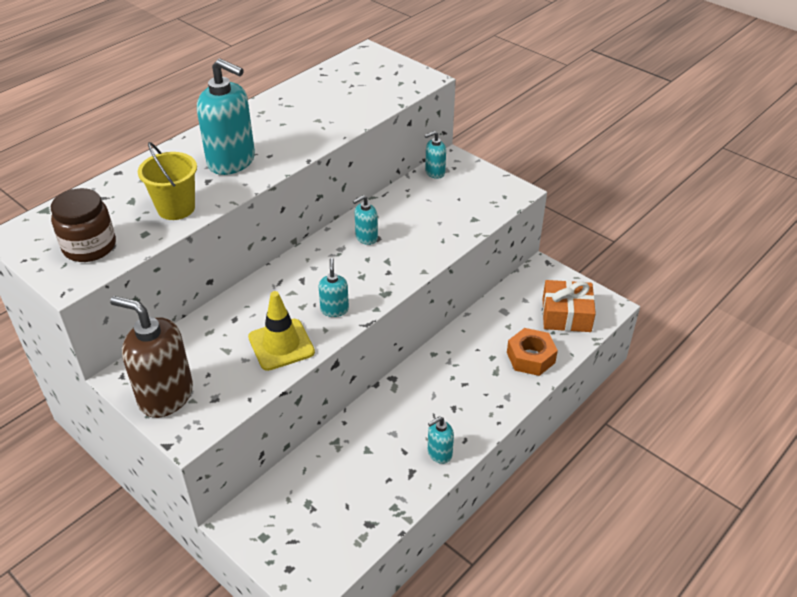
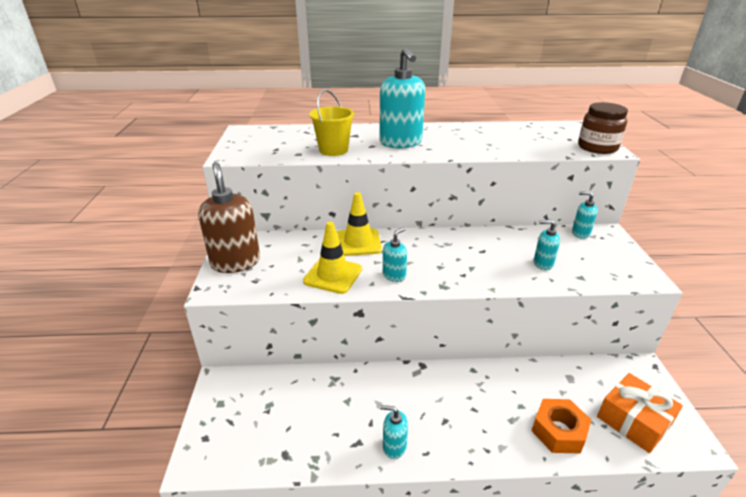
camera: 45 degrees right, 10 degrees down
(89, 247) = (263, 147): brown jar -> brown jar (597, 147)
(259, 297) = (358, 242): none -> yellow traffic cone
(366, 237) = (474, 246): turquoise soap dispenser -> turquoise soap dispenser (542, 263)

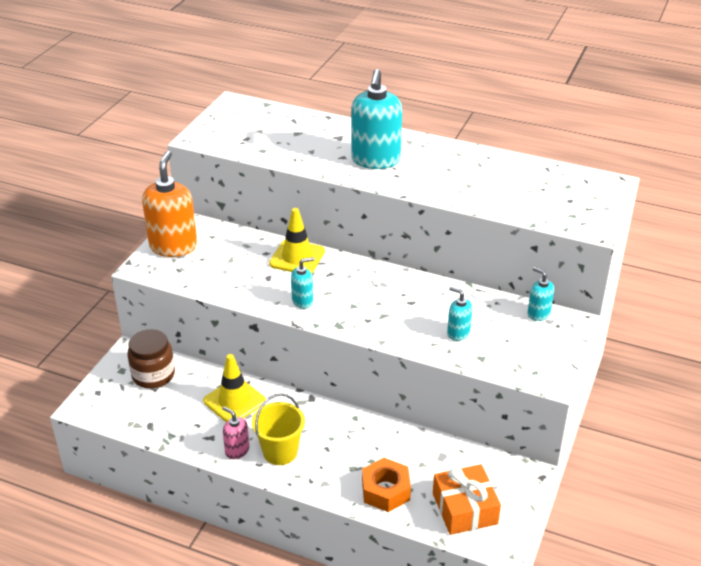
camera: 25 degrees right, 5 degrees up
(235, 262) = (173, 246): brown soap dispenser -> orange soap dispenser
(333, 150) = (299, 154): yellow bucket -> yellow bucket (280, 452)
(333, 275) = (248, 284): yellow traffic cone -> yellow traffic cone (234, 401)
(394, 446) = (237, 450): turquoise soap dispenser -> pink soap dispenser
(597, 147) = (584, 220): brown jar -> brown jar (153, 375)

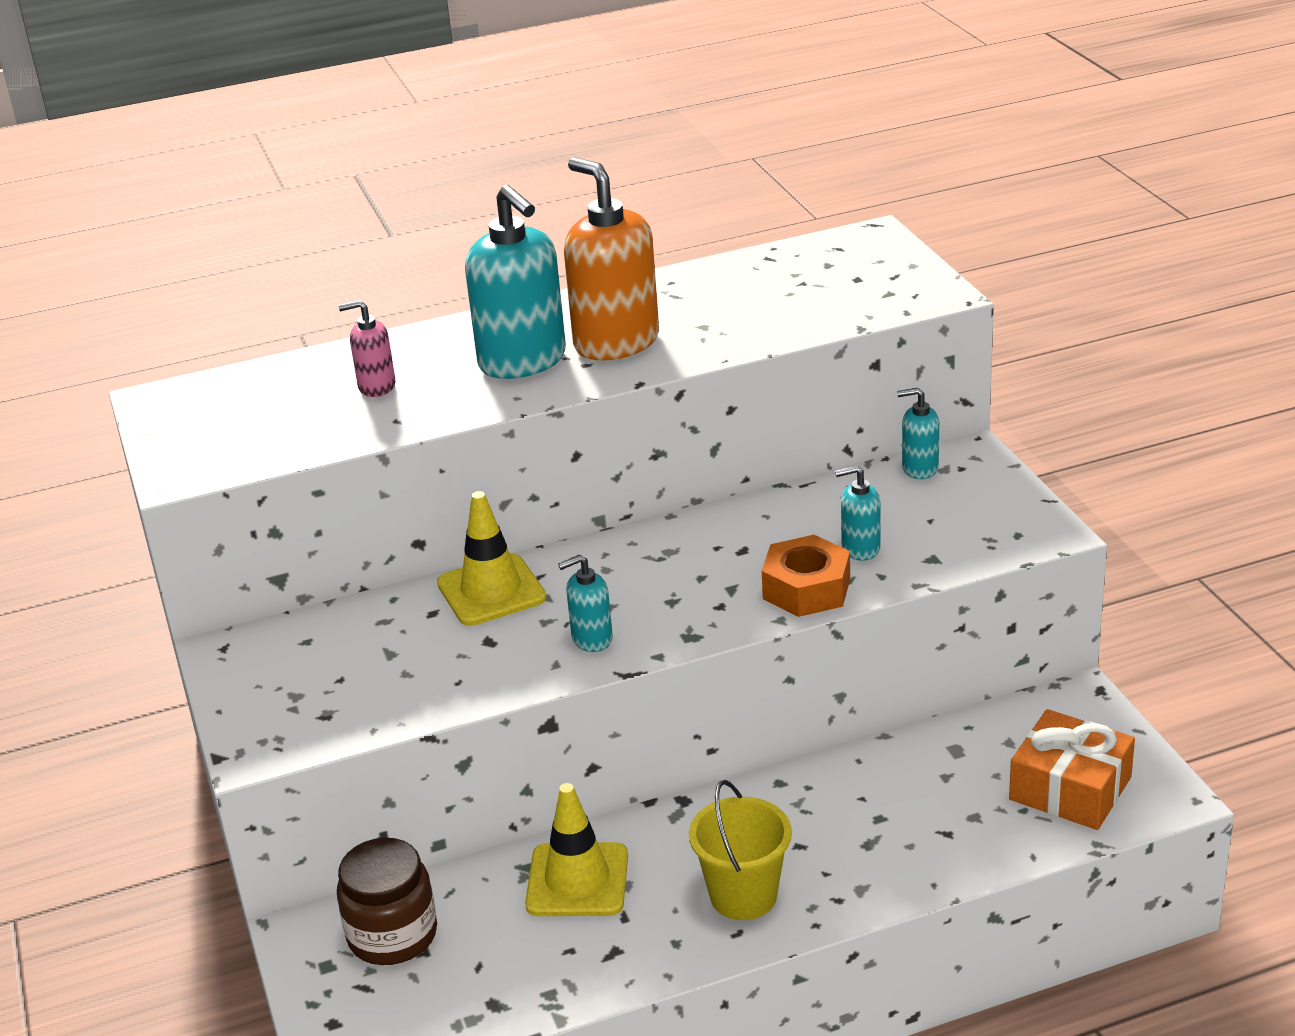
camera: 40 degrees left, 5 degrees down
(173, 246) = (262, 691): orange soap dispenser -> orange soap dispenser (616, 342)
(237, 450) = (679, 939): pink soap dispenser -> pink soap dispenser (376, 387)
(302, 301) = (591, 639): turquoise soap dispenser -> turquoise soap dispenser turned 135 degrees counterclockwise
(385, 491) = (949, 839): orange nut -> orange nut (806, 589)

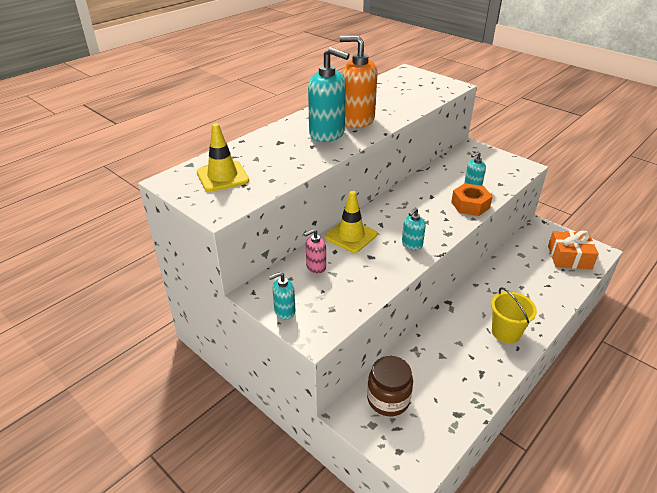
camera: 30 degrees left, 5 degrees up
(376, 387) = (273, 155): pink soap dispenser -> pink soap dispenser (315, 267)
(577, 880) = (440, 348): yellow traffic cone -> yellow traffic cone (222, 176)
(919, 468) = (461, 154): turquoise soap dispenser -> turquoise soap dispenser (284, 311)

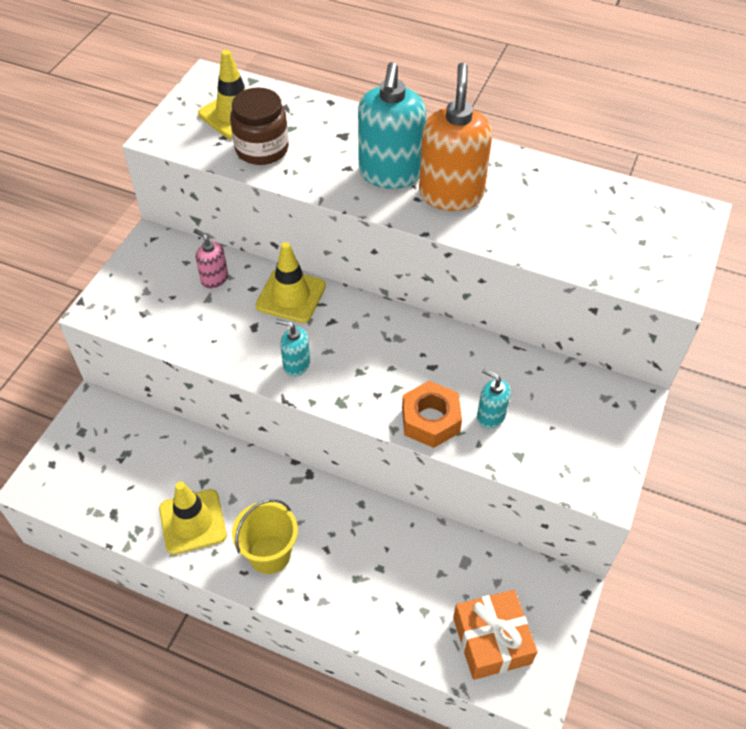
camera: 70 degrees right, 15 degrees up
(284, 311) = (129, 273): turquoise soap dispenser -> none
(388, 399) = (119, 439): brown jar -> brown jar (262, 149)
(474, 367) = (193, 522): none -> yellow traffic cone

